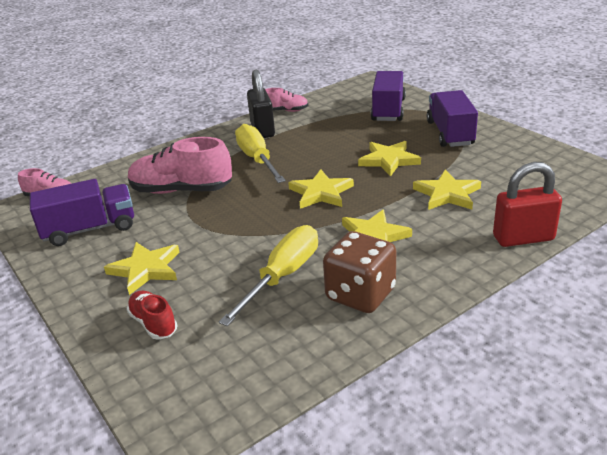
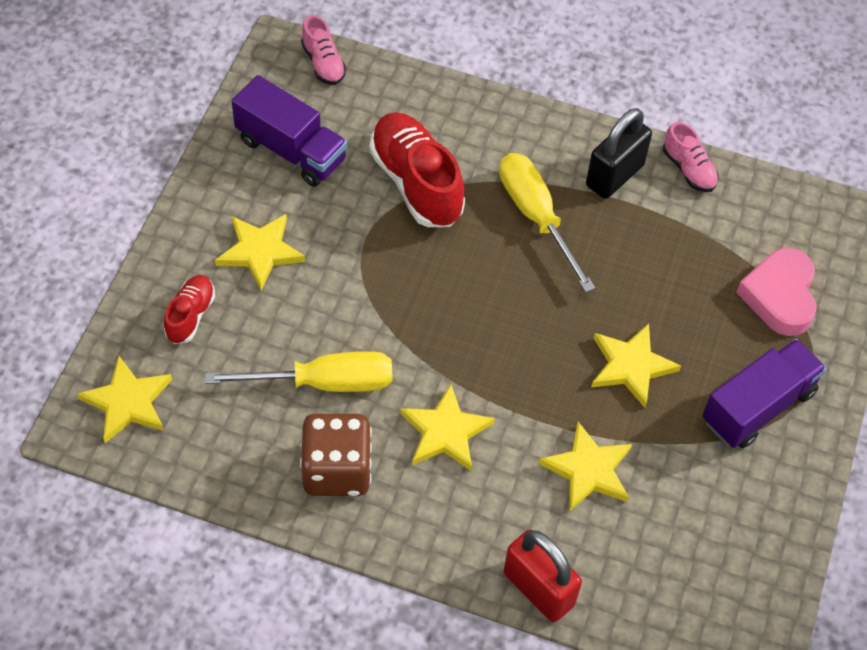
camera: 50 degrees right, 25 degrees up
(181, 190) = (416, 183): pink shoe -> red shoe
(257, 159) = (536, 216): yellow screwdriver -> yellow screwdriver turned 60 degrees counterclockwise
(321, 193) = (504, 331): yellow star -> yellow star (128, 402)
(388, 110) = (779, 296): purple truck -> pink heart

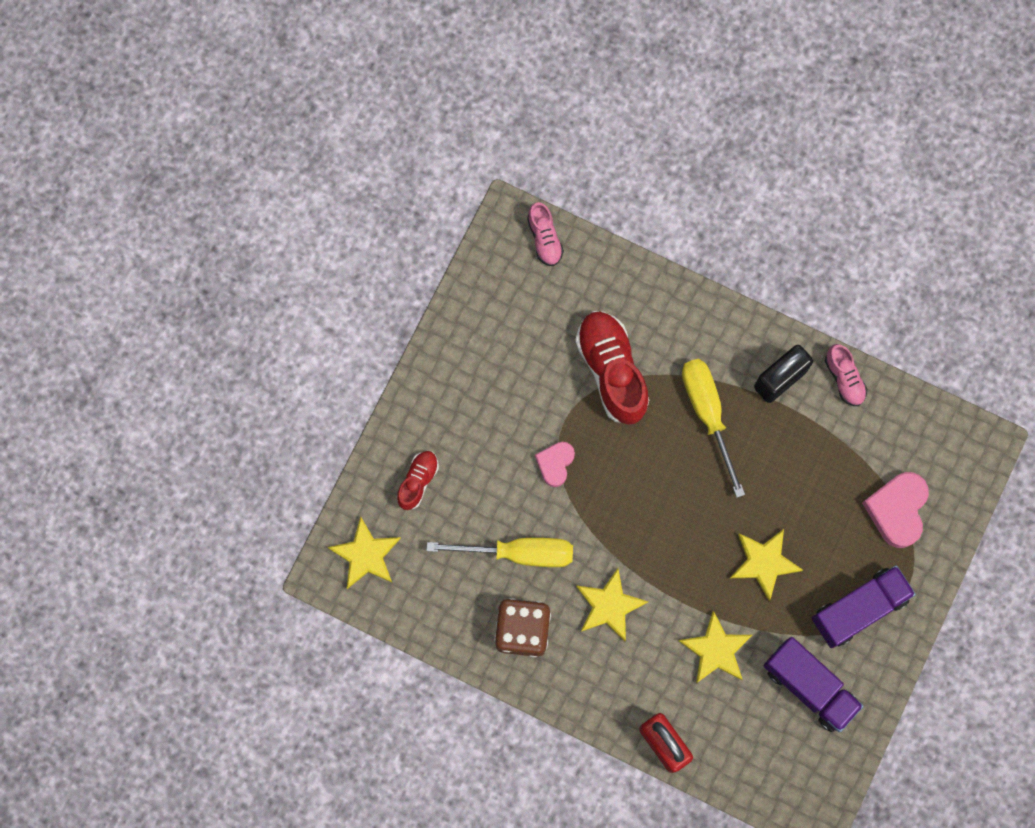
camera: 10 degrees right, 20 degrees up
(260, 252) = (477, 426): yellow star -> none
(291, 150) = (510, 327): purple truck -> purple truck (809, 686)
(359, 282) = (555, 464): none -> pink heart

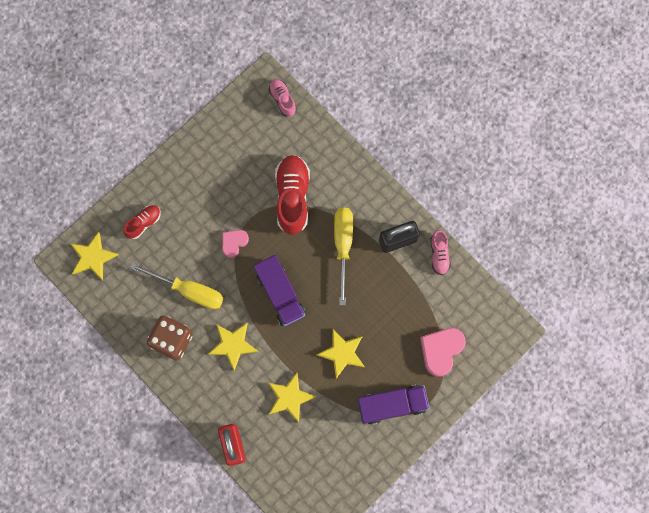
camera: 20 degrees right, 0 degrees up
(544, 238) = (282, 100): pink shoe -> pink shoe turned 150 degrees clockwise
(809, 686) = (341, 443): purple truck -> purple truck (280, 294)

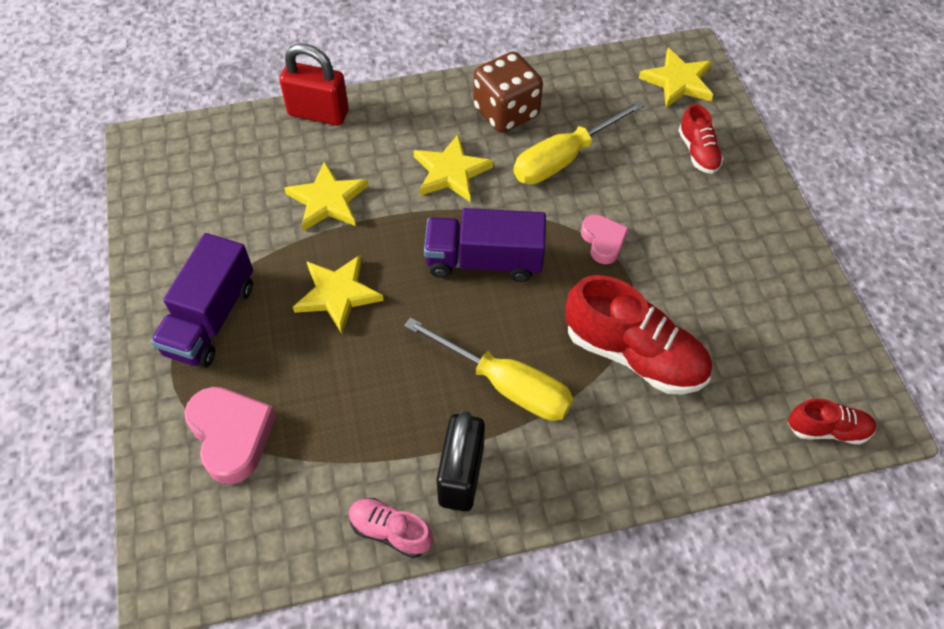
camera: 120 degrees right, 20 degrees down
(282, 100) = (827, 429): pink shoe -> red shoe

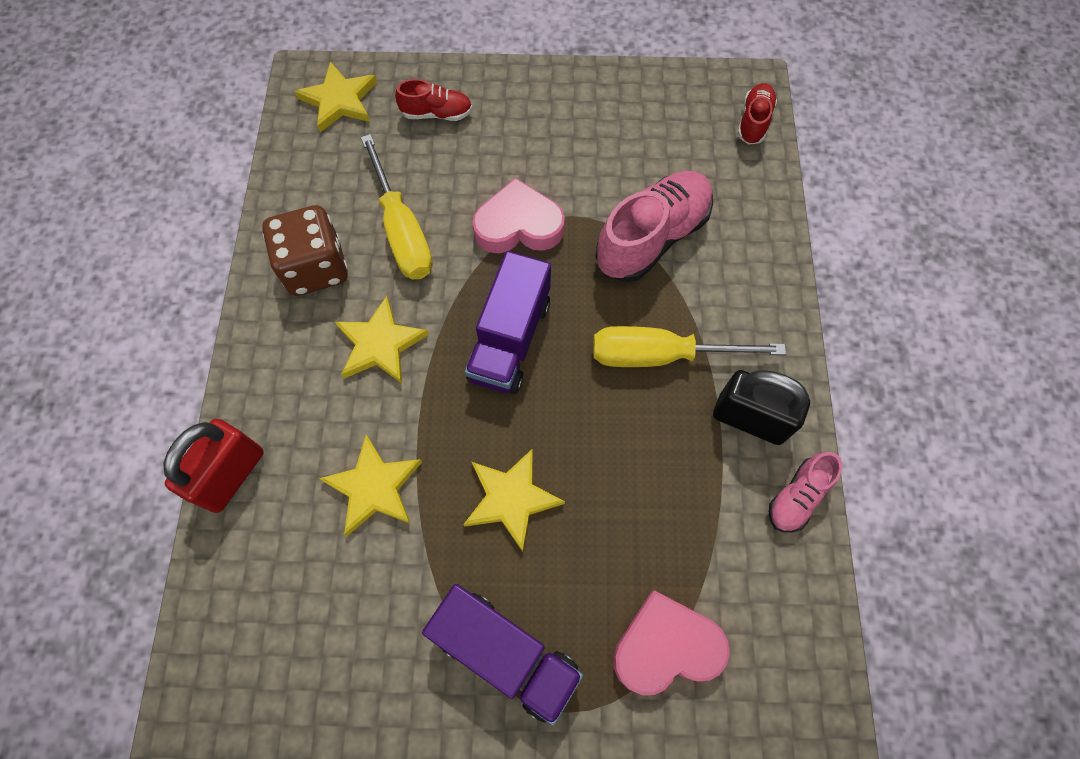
camera: 75 degrees left, 10 degrees up
(506, 384) = (660, 355): yellow screwdriver -> yellow screwdriver turned 135 degrees counterclockwise
(603, 241) = (518, 225): pink heart -> pink heart, size x1.63
(634, 354) = (652, 238): red shoe -> pink shoe

